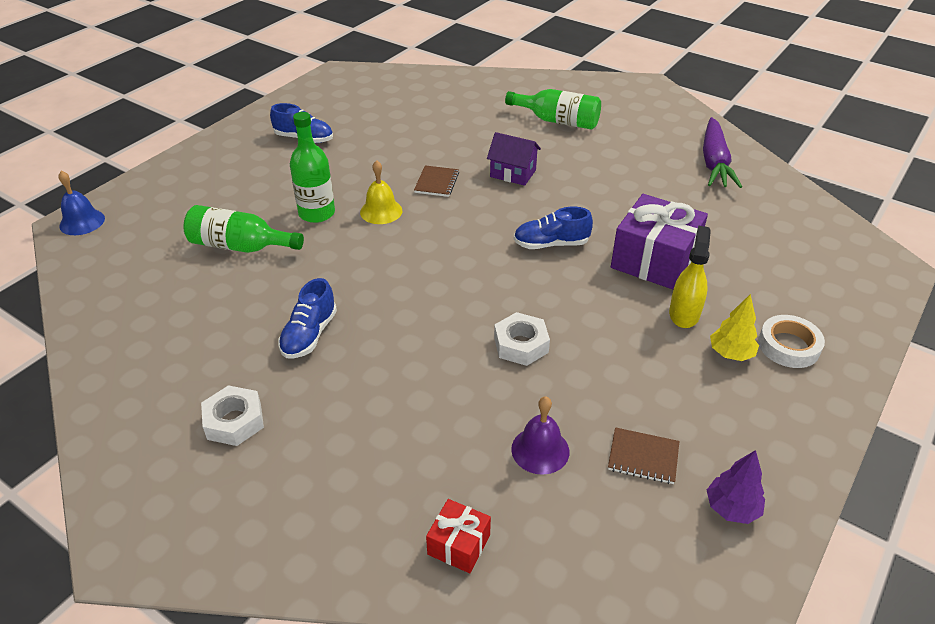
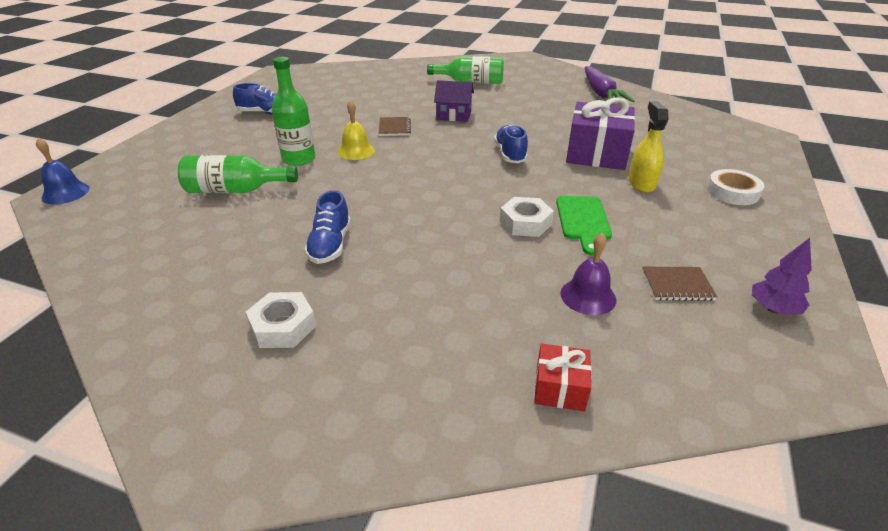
camera: 15 degrees left, 5 degrees down
(551, 244) = (510, 154): blue shoe -> blue shoe turned 105 degrees clockwise
(586, 354) = (583, 221): none -> green cutting board
(730, 353) = (694, 203): yellow tree -> none

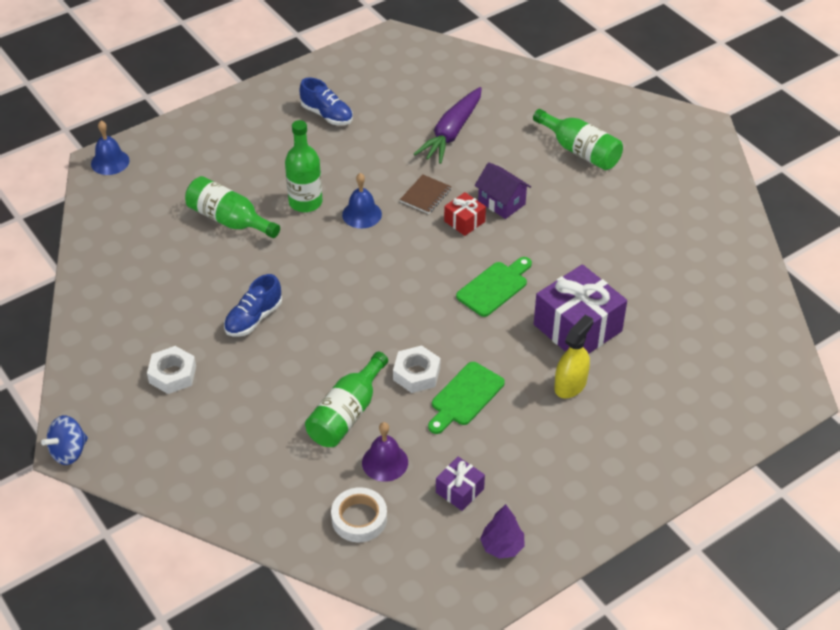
camera: 35 degrees right, 10 degrees up
(200, 486) = (69, 452): none -> blue spinning top
(356, 151) = (362, 214): yellow bell -> blue bell
(505, 276) = (347, 413): none -> green bottle
(510, 154) = (494, 287): blue shoe -> green cutting board
(560, 388) = (292, 510): red gift -> red gift (464, 221)
(601, 93) = (706, 238): purple carrot -> purple carrot (451, 133)
(677, 285) = (459, 490): brown notebook -> purple gift
(732, 192) = (641, 438): white tape -> white tape (359, 518)

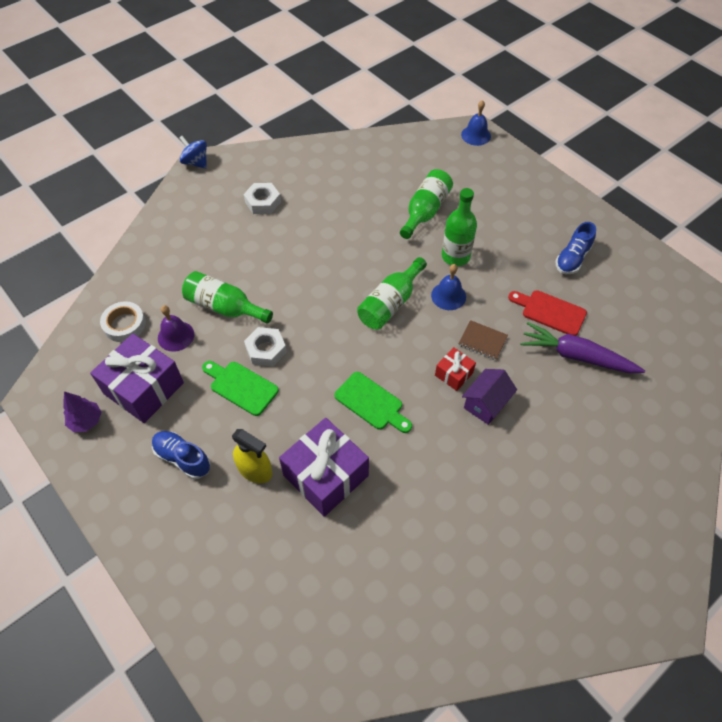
camera: 85 degrees right, 10 degrees up
(253, 318) = (320, 239): blue shoe -> blue shoe (182, 458)
(395, 142) = (550, 312): none -> red cutting board
(459, 490) = (144, 388): purple gift -> purple gift, size x2.01
(580, 151) = (582, 475): green bottle -> green bottle (390, 303)

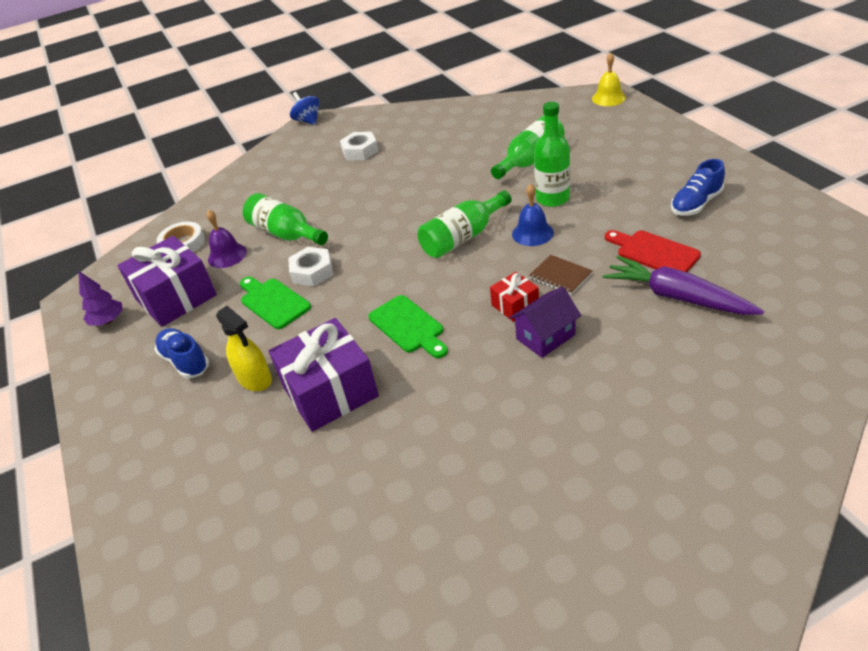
camera: 20 degrees right, 15 degrees down
(476, 135) = (608, 98): blue bell -> yellow bell

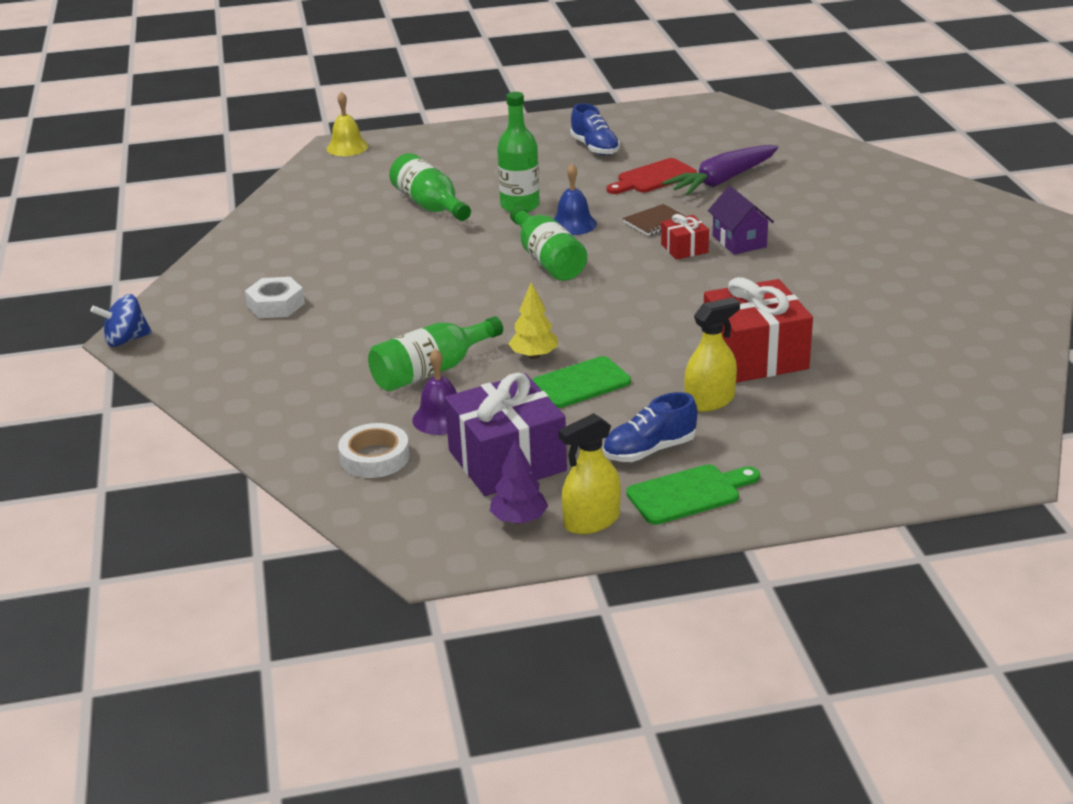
camera: 80 degrees left, 10 degrees down
(101, 354) = (591, 521): none -> yellow spray bottle
(312, 272) = (534, 356): white nut -> yellow tree
(330, 391) = (754, 356): purple gift -> red gift
(408, 326) = (679, 305): green cutting board -> green cutting board (689, 494)

